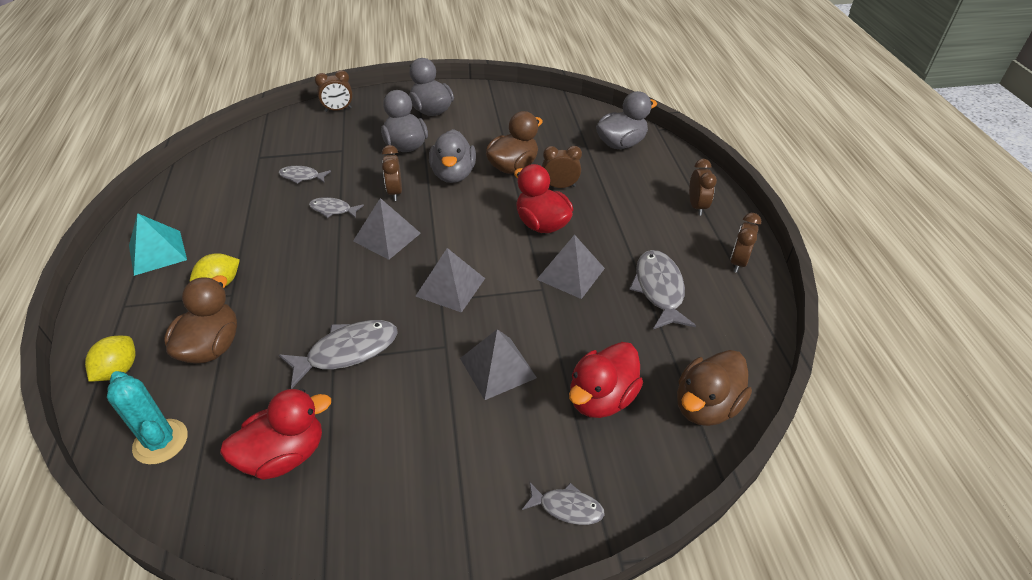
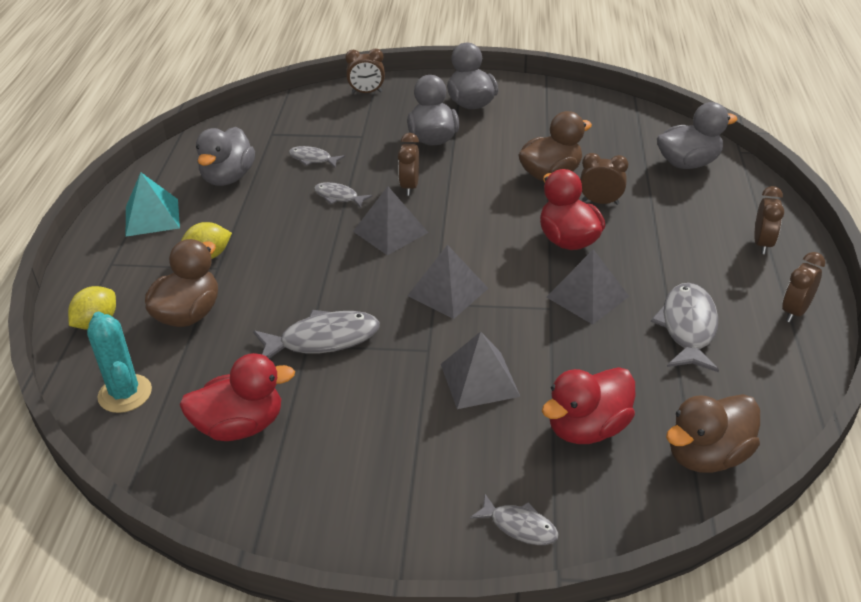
camera: 15 degrees right, 5 degrees down
(453, 175) = (479, 175): grey duck -> grey duck (228, 178)

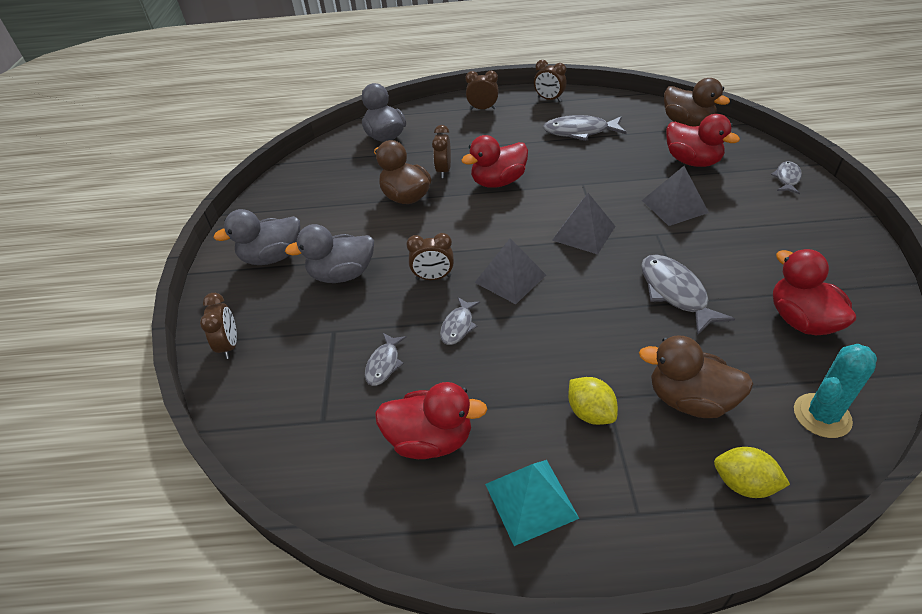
camera: 95 degrees left, 5 degrees up
(228, 178) = (430, 440): grey duck -> red duck
(587, 296) = (563, 169): grey pyramid -> none

